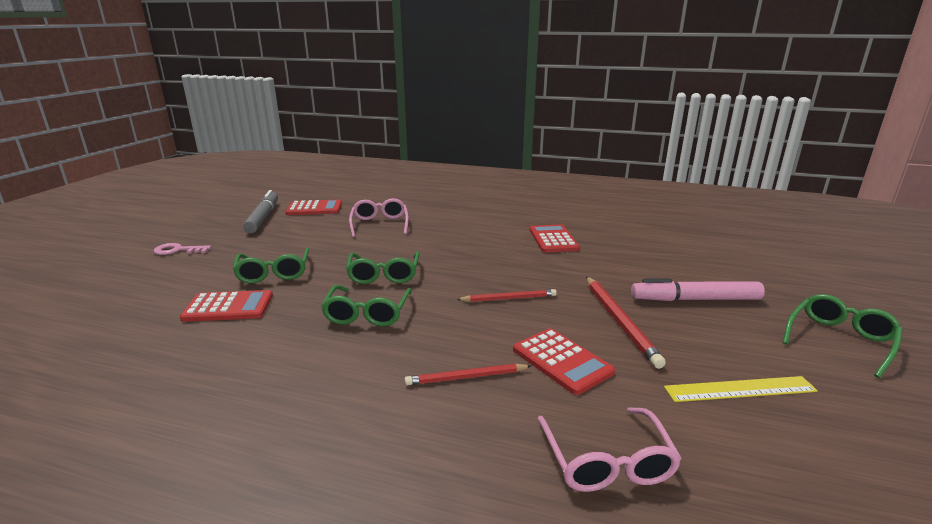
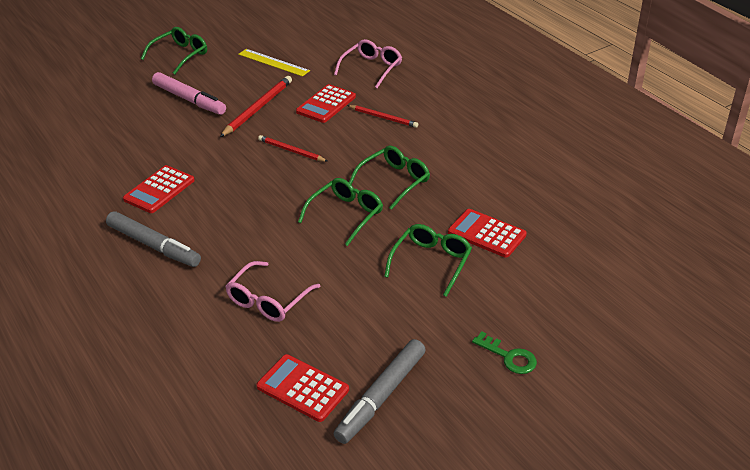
camera: 140 degrees left, 15 degrees up
(178, 250) = (509, 356): pink key -> green key
(494, 220) = (153, 246): none -> grey marker
(562, 361) = (326, 104): red calculator -> red calculator turned 150 degrees counterclockwise
(839, 340) = (180, 55): green glasses -> green glasses turned 135 degrees clockwise

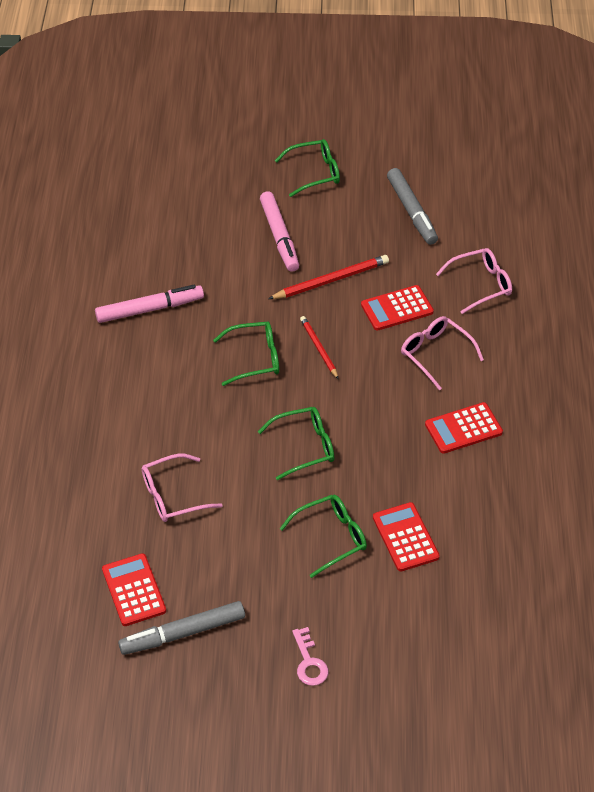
camera: 35 degrees right, 10 degrees up
(121, 185) = (150, 309): none -> pink marker
(153, 246) = (129, 389): grey marker -> grey marker (411, 212)
(159, 190) = (176, 331): red calculator -> red calculator (463, 428)
(273, 62) = (393, 227): yellow ruler -> none
(383, 118) = (435, 354): red pencil -> pink glasses
(394, 181) = (378, 434): green glasses -> green glasses (255, 358)
(509, 356) = (309, 662): green key -> pink key

